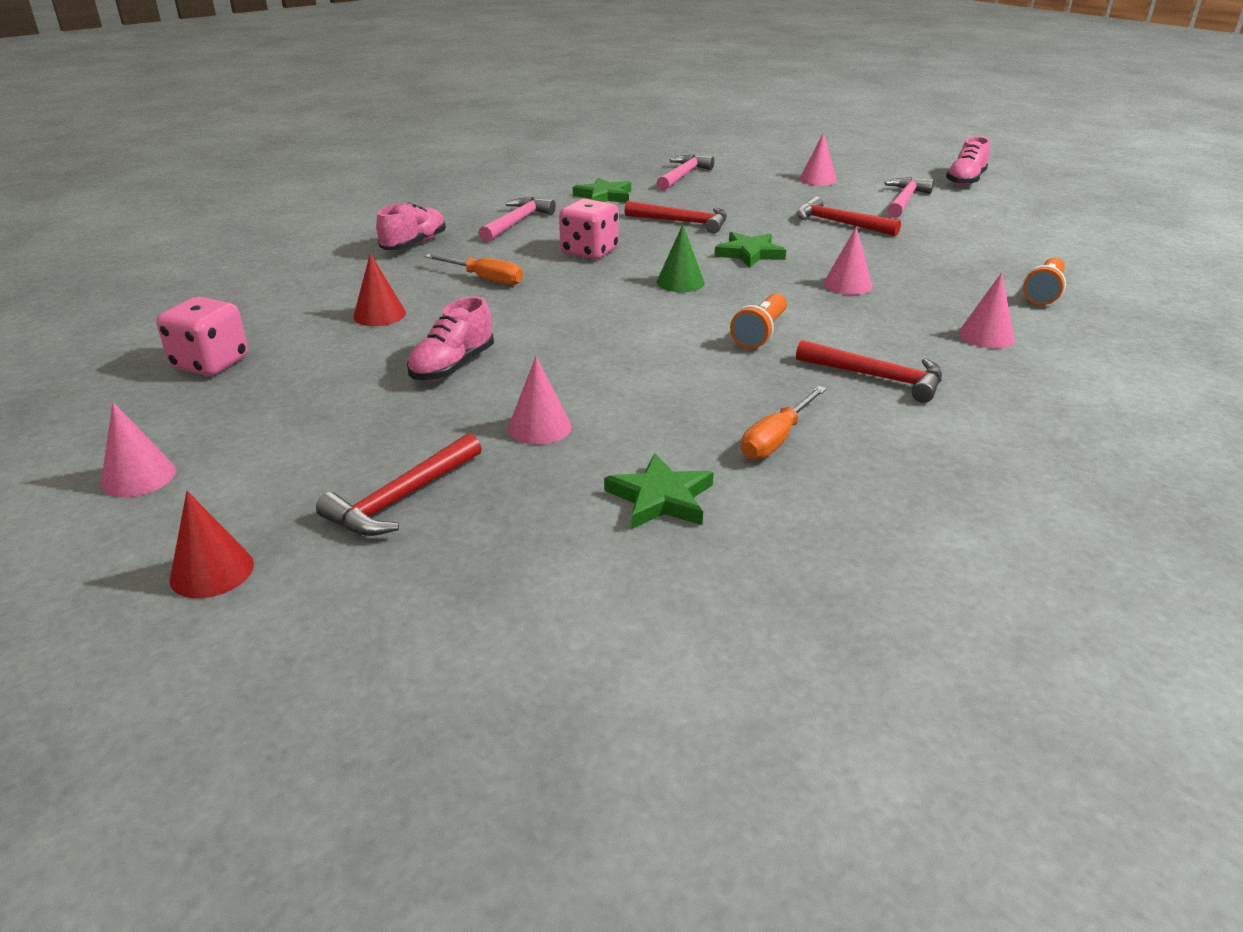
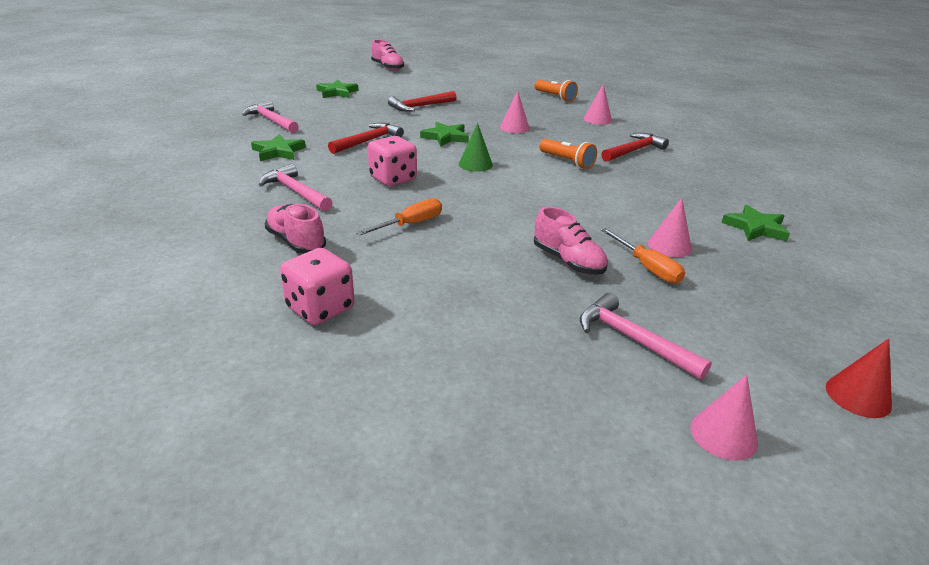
camera: 70 degrees left, 0 degrees up
(210, 363) = (504, 382): pink dice -> pink dice (320, 308)
(379, 315) = (449, 279): red cone -> none
(402, 498) = (757, 307): red hammer -> none
(776, 439) = (696, 187): orange screwdriver -> orange screwdriver (647, 267)
(818, 179) = (337, 92): pink cone -> green star
(904, 200) = (401, 85): pink hammer -> pink hammer (632, 339)

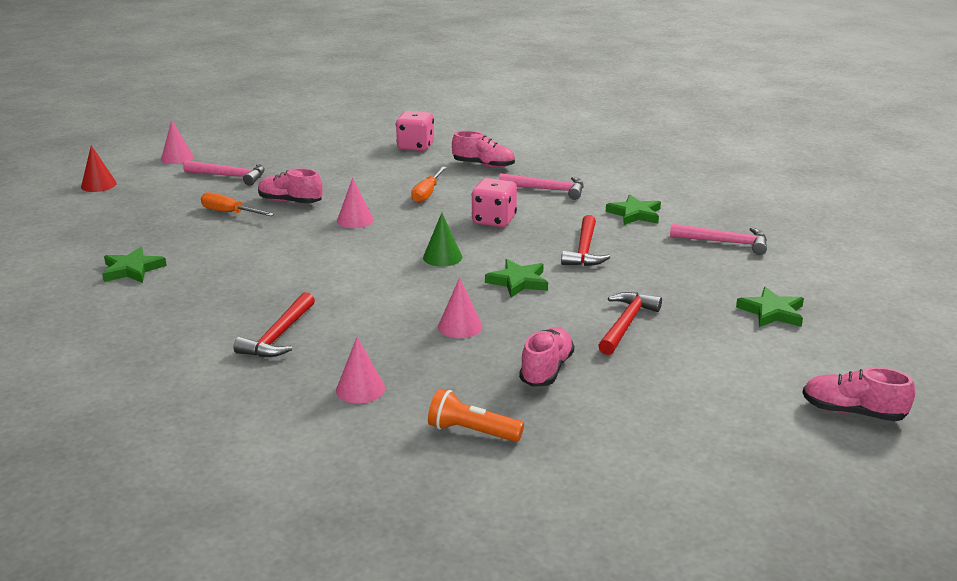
camera: 150 degrees right, 5 degrees down
(492, 103) = (546, 370): none -> pink shoe
(567, 162) = (351, 291): orange flashlight -> none
(669, 246) = (214, 232): pink cone -> pink cone (355, 220)

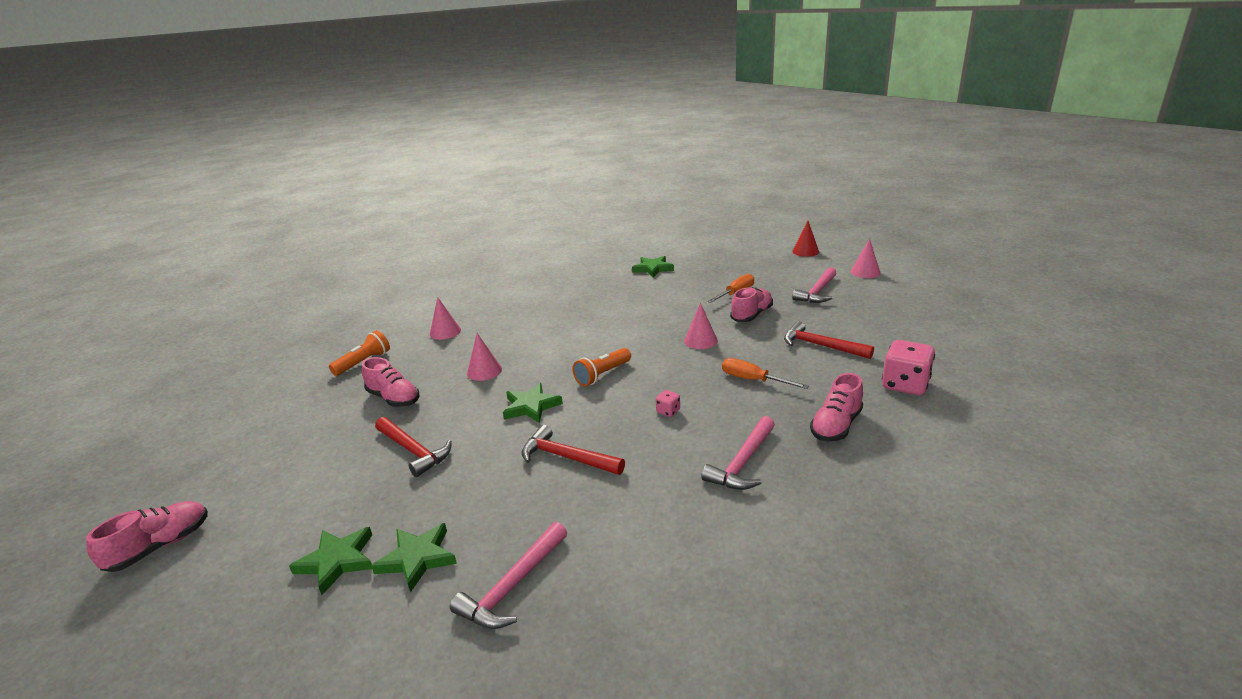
camera: 110 degrees right, 0 degrees up
(279, 336) = (530, 310): red hammer -> red hammer (821, 346)
(442, 257) = (602, 375): green cone -> orange flashlight
(494, 220) = (668, 411): pink dice -> pink dice, size x0.46
(635, 214) = (640, 522): green star -> green star (417, 558)

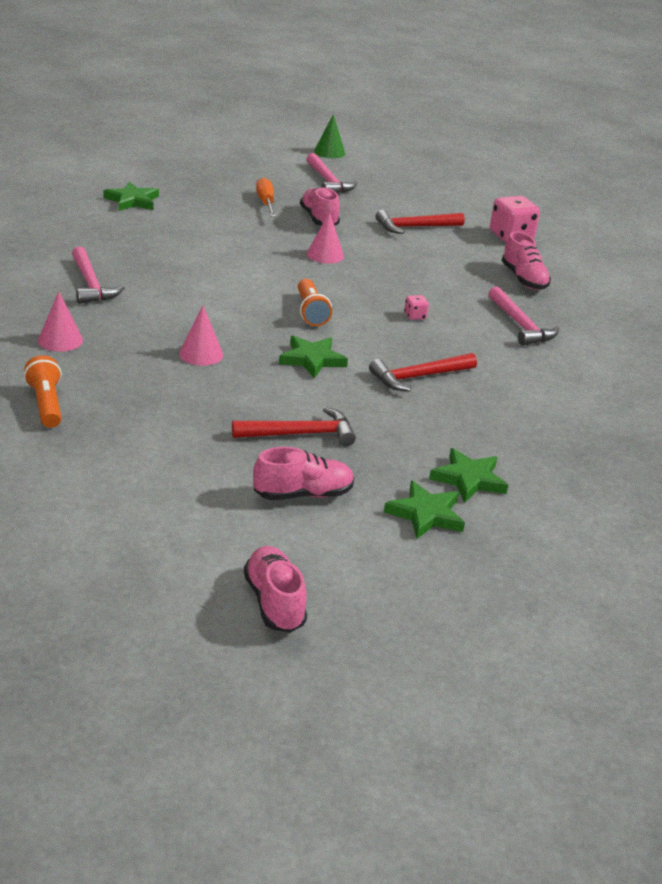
camera: 60 degrees left, 5 degrees up
(394, 398) = (174, 413): pink shoe -> pink shoe (303, 494)
(513, 586) = (548, 453): pink hammer -> pink hammer (91, 284)
(753, 380) = (422, 270): orange screwdriver -> none
(805, 251) = (242, 143): red cone -> none
(865, 272) = (329, 152): pink cone -> green cone

